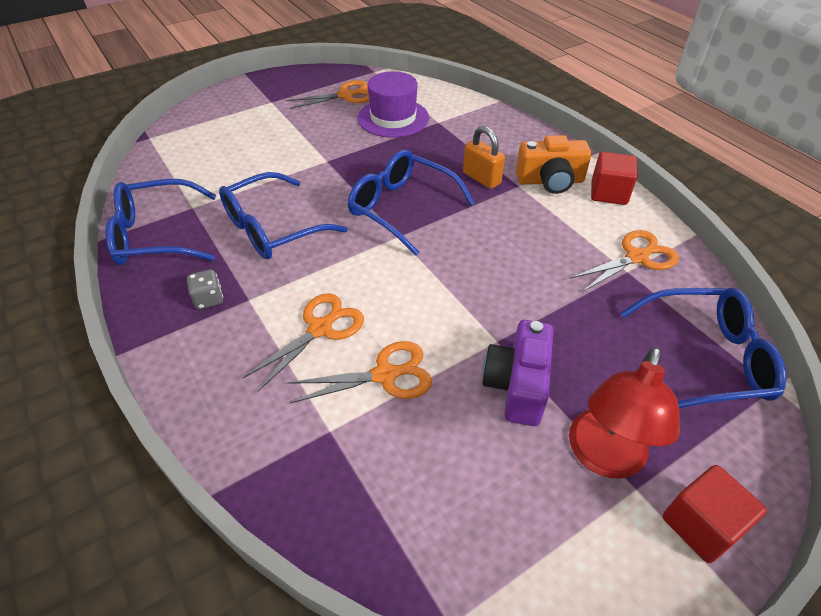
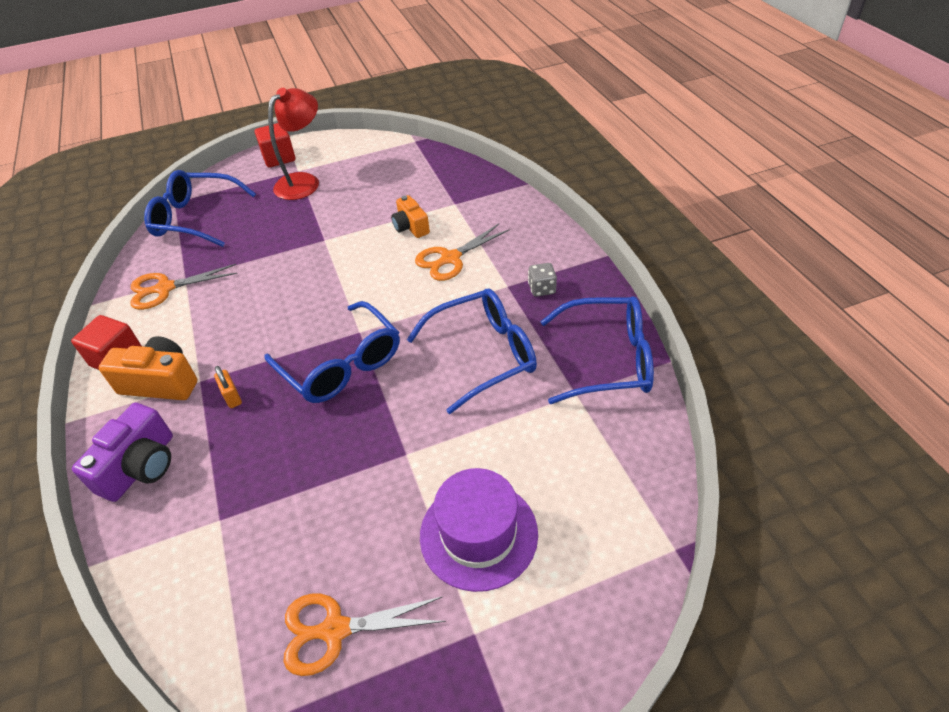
camera: 165 degrees left, 0 degrees up
(385, 375) = (411, 227): orange scissors -> orange camera
(393, 118) = (281, 541): purple hat -> purple hat (478, 534)
(481, 178) = (232, 397): orange padlock -> orange padlock, size x0.63
(517, 385) = (328, 215): purple camera -> purple camera (141, 466)

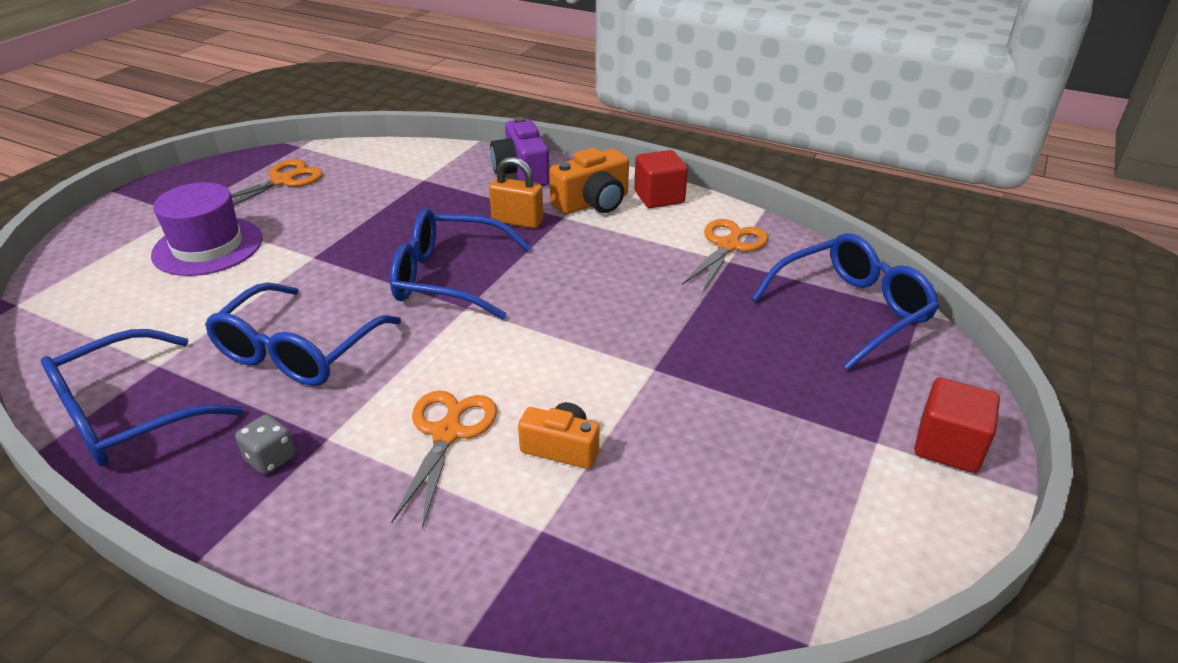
camera: 135 degrees right, 10 degrees down
(232, 397) = (517, 221): orange padlock -> orange padlock, size x1.60
(304, 181) = (830, 429): red lamp -> none

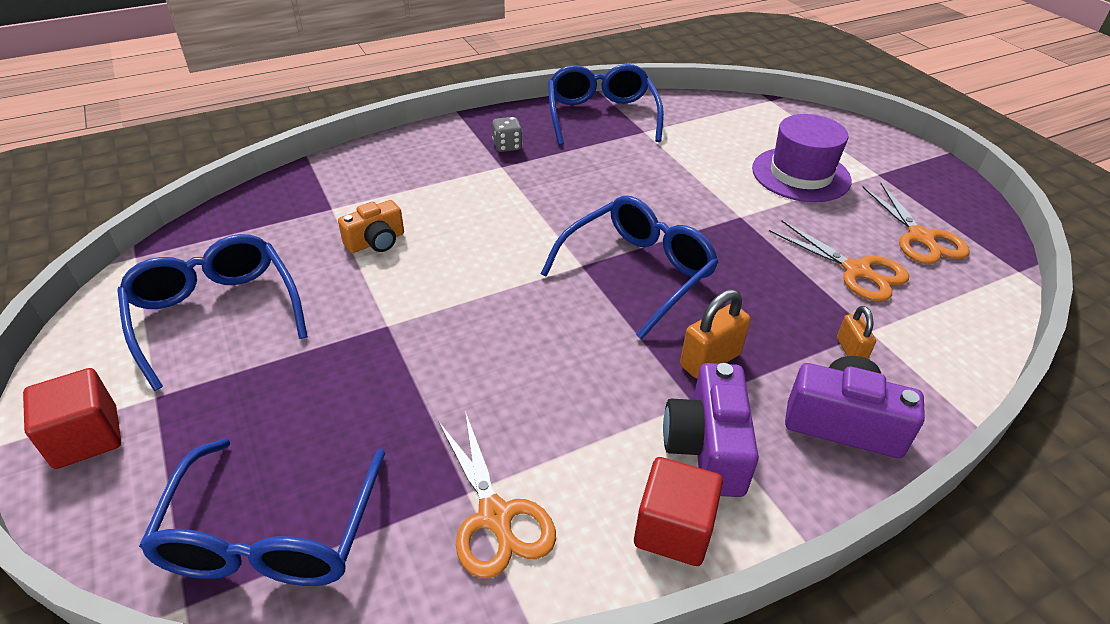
camera: 125 degrees right, 5 degrees up
(297, 351) = (605, 177): blue glasses -> blue glasses (215, 314)
(448, 432) = (449, 206): orange scissors -> orange scissors (857, 271)
(452, 181) = (850, 350): none -> orange padlock
(593, 203) = (707, 447): orange camera -> purple camera

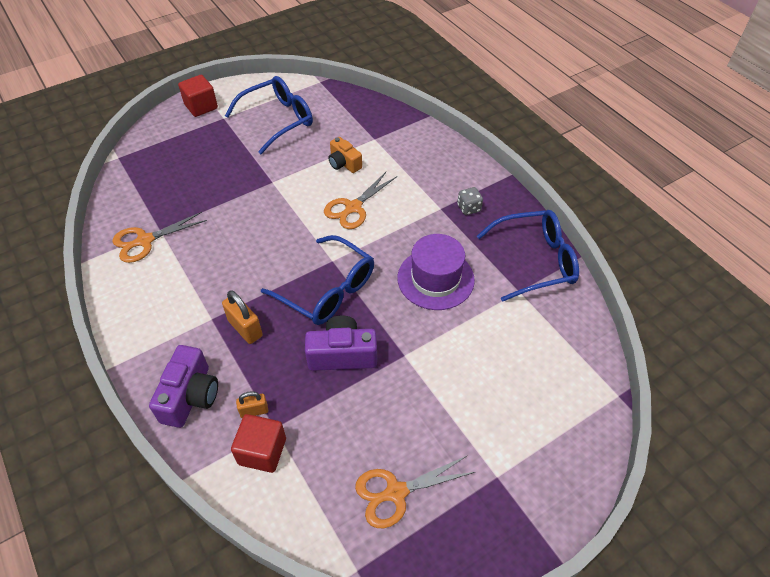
camera: 85 degrees right, 10 degrees up
(271, 535) = (145, 172): blue glasses -> none
(673, 529) = (128, 308): red cube -> red cube (262, 451)
(707, 447) = (178, 324): purple camera -> purple camera (342, 354)
(801, 174) = (478, 407): purple hat -> purple hat (435, 279)
(857, 271) = (342, 430): orange scissors -> orange scissors (353, 208)

